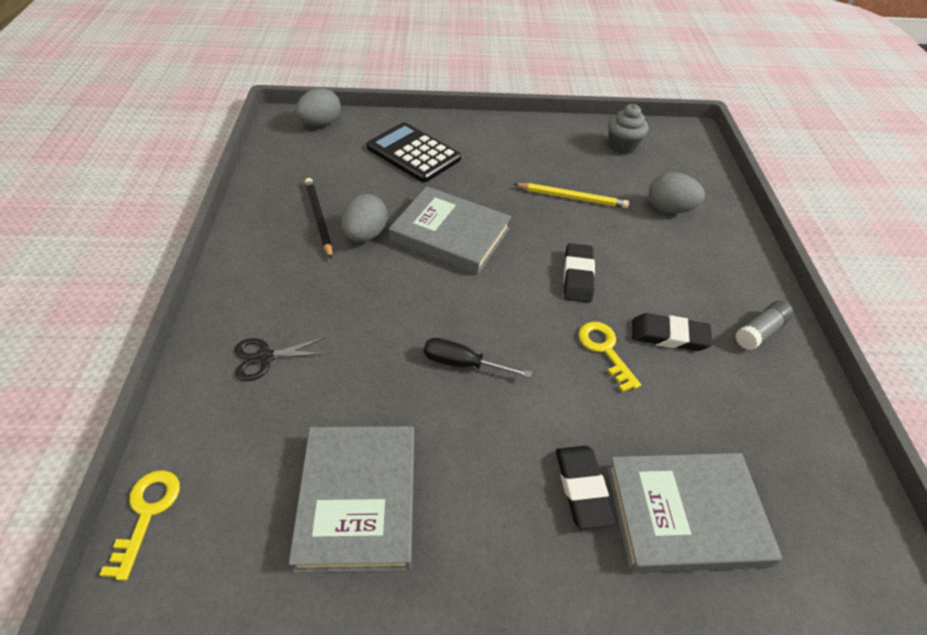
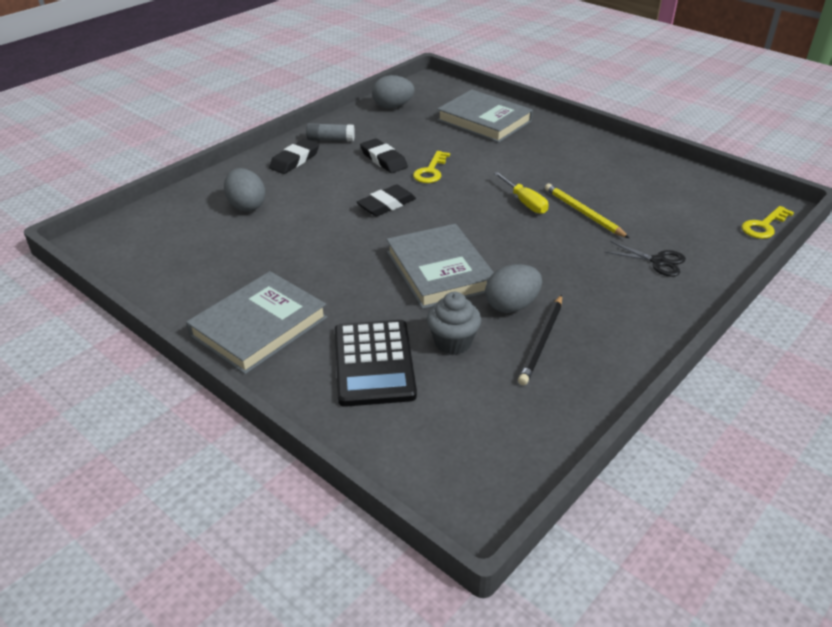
camera: 135 degrees left, 10 degrees down
(321, 124) = (433, 472): grey egg -> grey egg (393, 106)
(359, 499) = (639, 184): grey book -> grey book (259, 326)
(463, 363) = (524, 202): black screwdriver -> yellow screwdriver
(572, 197) = (299, 248): yellow pencil -> yellow pencil (583, 213)
(582, 488) = (520, 143): black eraser -> black eraser (295, 160)
(622, 146) = (175, 263): grey cupcake -> grey cupcake (453, 342)

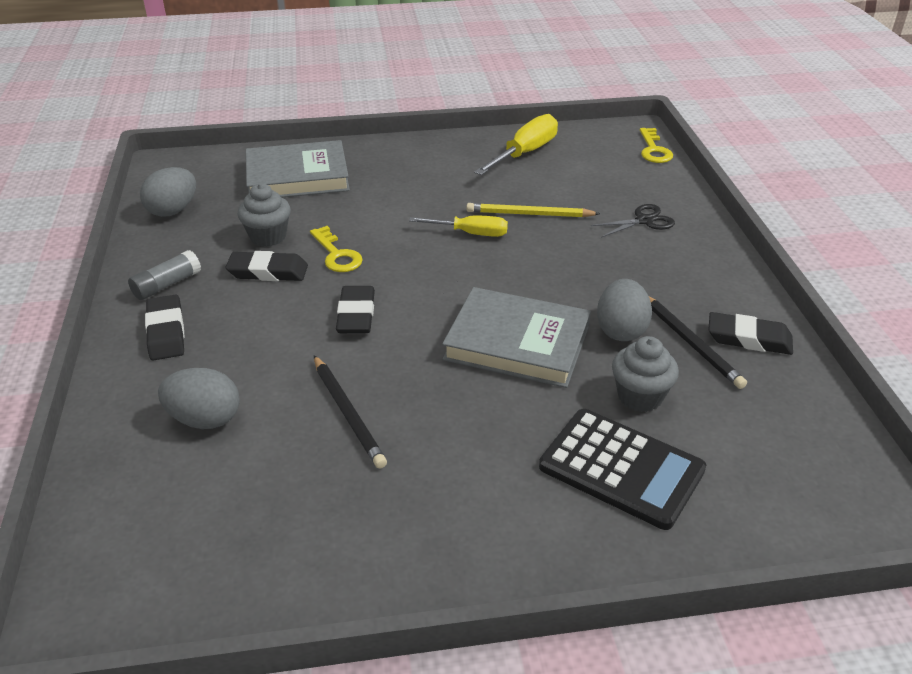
camera: 50 degrees left, 0 degrees up
(259, 326) = (465, 528): grey book -> none
(302, 244) = (348, 413): none -> black pencil
(413, 143) = (268, 237): none -> grey cupcake
(586, 367) = (749, 339): none -> black eraser
(653, 178) = (524, 153): none -> yellow screwdriver

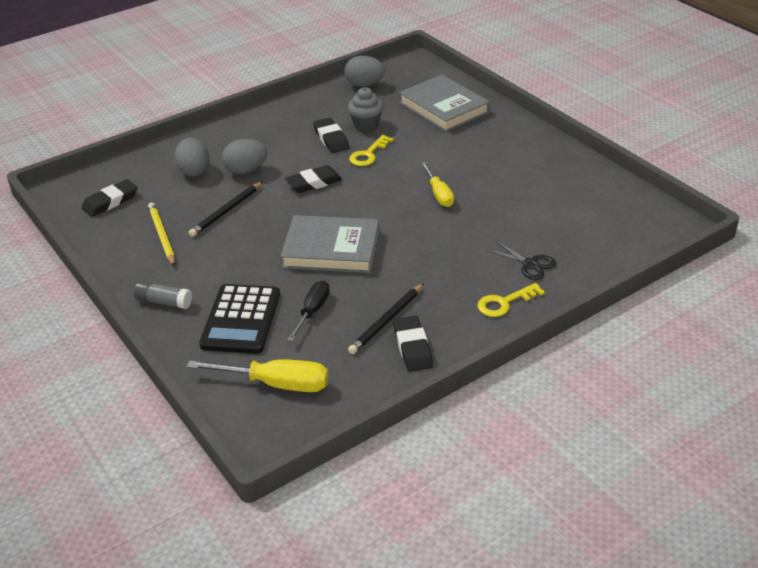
camera: 65 degrees right, 0 degrees up
(166, 332) = (252, 131): black eraser -> black eraser (110, 201)
(167, 285) = (292, 114): grey glue stick -> grey glue stick (164, 302)
(517, 343) = (331, 249): grey book -> grey book turned 75 degrees counterclockwise
(524, 153) = (575, 183): yellow screwdriver -> yellow screwdriver (276, 384)
(529, 214) = (487, 210): yellow pencil -> yellow pencil (162, 236)
(621, 330) = (377, 287): grey egg -> grey egg (246, 170)
(640, 396) = (312, 311): grey cupcake -> black screwdriver
(654, 150) = (653, 242): yellow key -> yellow key (504, 303)

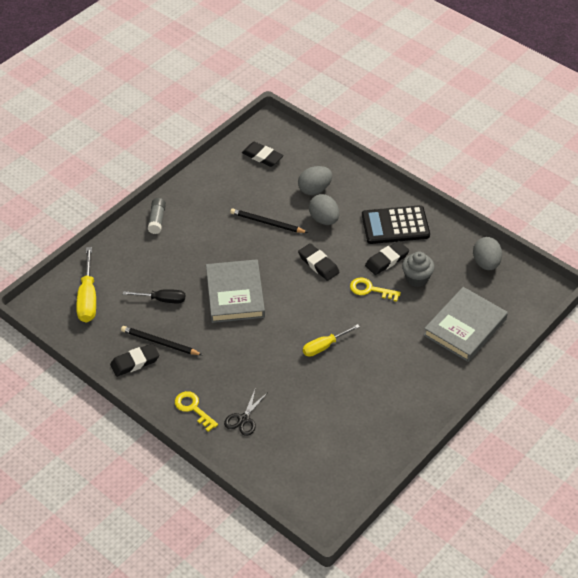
camera: 75 degrees right, 10 degrees up
(162, 236) = (228, 196): yellow pencil -> none
(241, 320) = (146, 264): black calculator -> black calculator (395, 225)

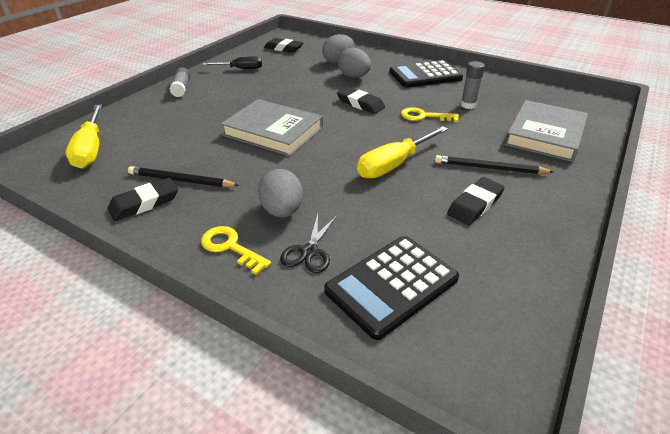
camera: 10 degrees left, 10 degrees down
(162, 300) = (185, 143): black screwdriver -> black screwdriver (240, 69)
(235, 294) = (273, 131): grey book -> grey book turned 45 degrees counterclockwise
(267, 223) = (297, 82): black pencil -> black pencil (489, 168)
(289, 450) = (391, 285): none -> black calculator
(324, 346) = (394, 164): yellow screwdriver -> yellow screwdriver, size x1.51
(387, 260) = (429, 96): black eraser -> black eraser (475, 205)
(417, 278) = (468, 105): grey cupcake -> grey glue stick
(486, 263) = (529, 91): grey egg -> grey egg (282, 211)

